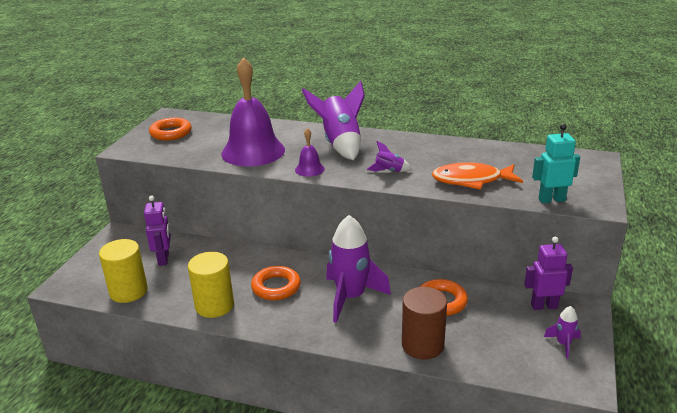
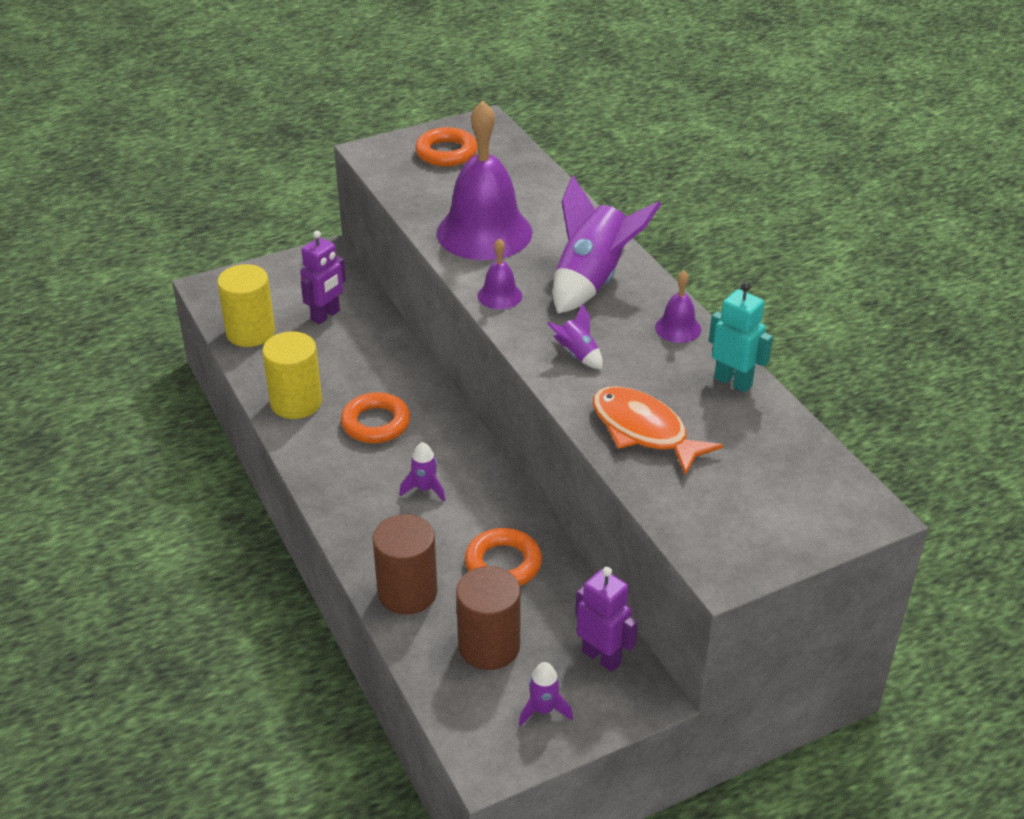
camera: 45 degrees right, 10 degrees up
(351, 297) = (425, 489): purple rocket -> purple rocket, size x0.45
(409, 141) = (678, 328): none -> purple bell
(497, 338) = (489, 646): none -> brown cylinder
(551, 200) = (684, 522): turquoise robot -> turquoise robot (733, 382)

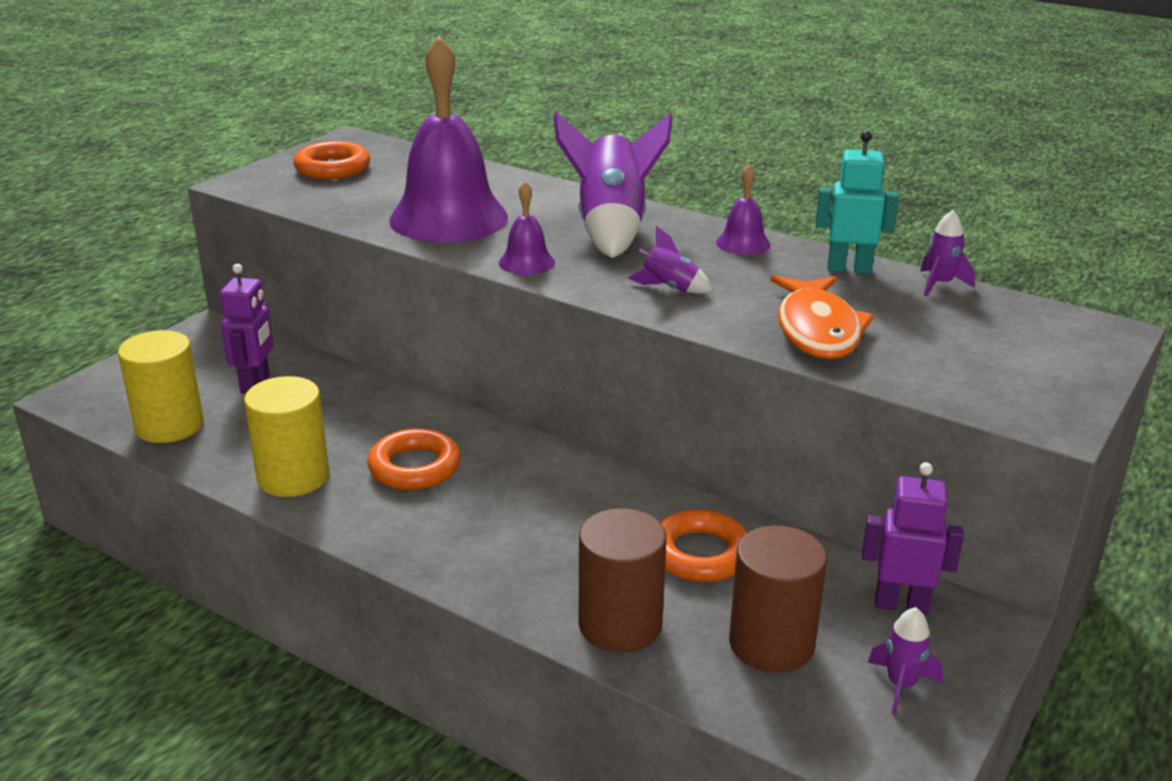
camera: 30 degrees left, 10 degrees down
(425, 489) = (536, 512): purple rocket -> purple rocket (940, 284)
(644, 431) = (817, 330): orange fish -> orange fish turned 105 degrees counterclockwise

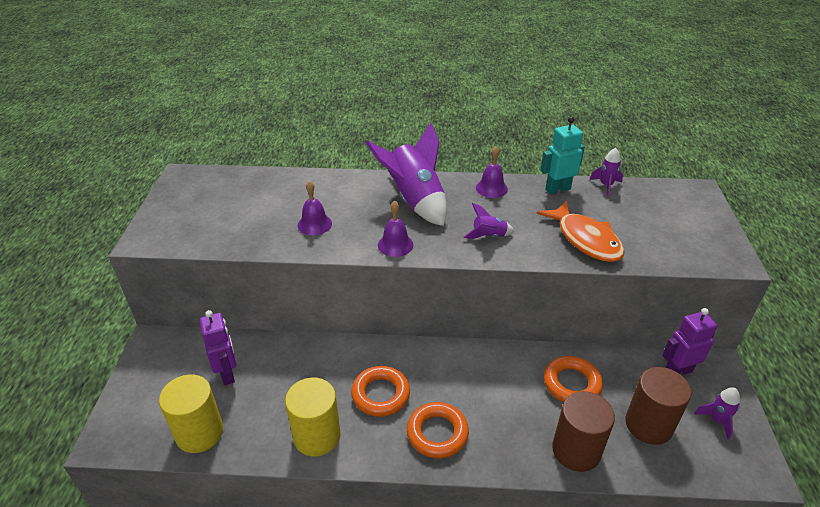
camera: 30 degrees left, 10 degrees up
(332, 168) = (197, 205): orange ring -> orange ring (437, 433)
(448, 218) = (314, 224): purple bell -> purple bell, size x0.44

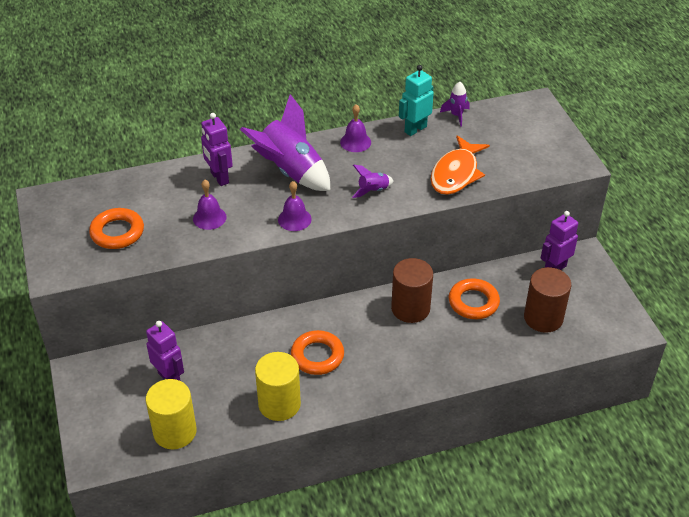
camera: 20 degrees left, 5 degrees up
(344, 192) = (219, 178): none -> purple robot
(437, 433) = (379, 372): orange ring -> orange ring (117, 232)
(576, 450) = (494, 353): brown cylinder -> brown cylinder (410, 308)
(585, 239) = (456, 173): orange fish -> orange fish turned 75 degrees clockwise
(717, 420) = (594, 299): purple rocket -> none

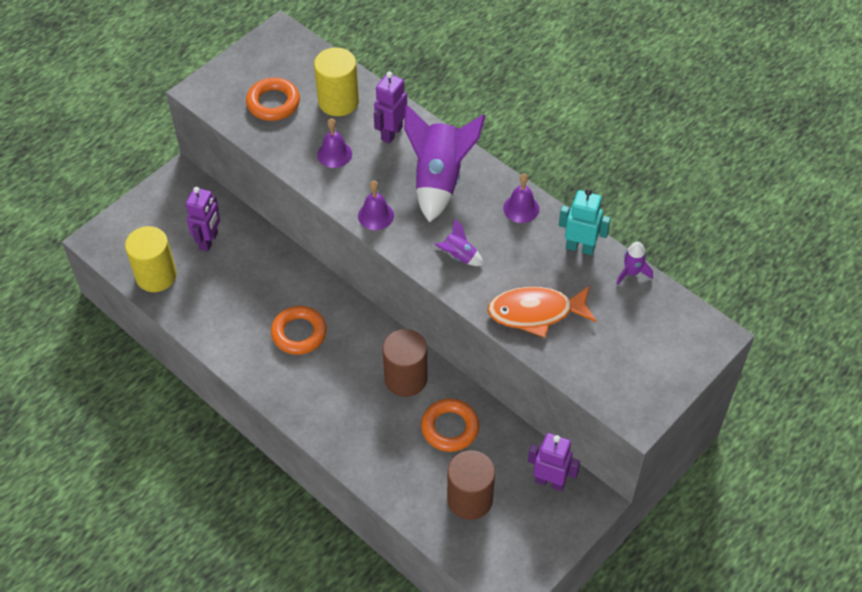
camera: 60 degrees right, 10 degrees up
(279, 404) = (227, 333): yellow cylinder -> yellow cylinder (338, 101)

